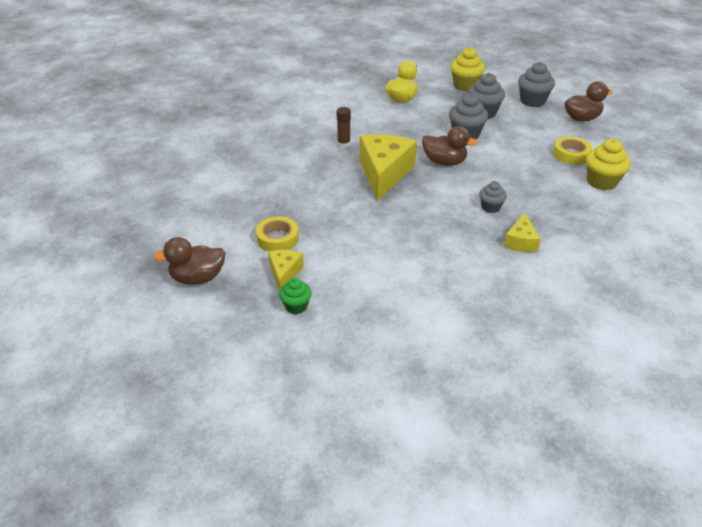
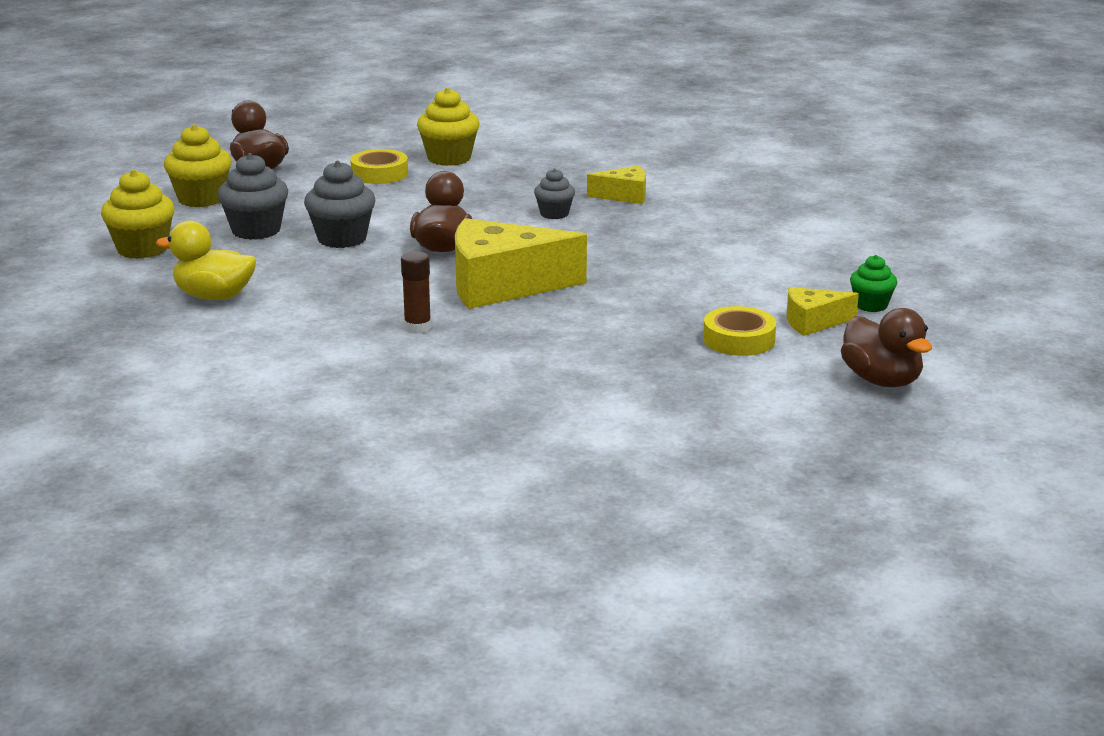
camera: 105 degrees left, 15 degrees down
(532, 101) = (201, 199): grey cupcake -> yellow cupcake

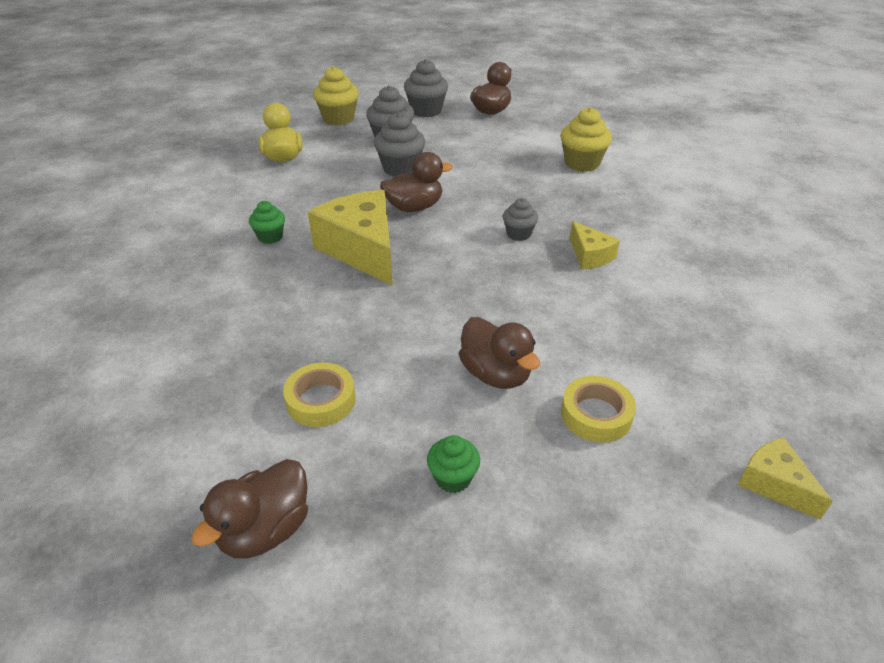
camera: 65 degrees right, 15 degrees up
(201, 199) = (426, 111): yellow cupcake -> grey cupcake
(379, 174) = (524, 148): yellow tape -> yellow tape (596, 414)
(417, 327) = (270, 237): brown glue stick -> green cupcake
(761, 267) = (495, 374): none -> brown duck
(813, 322) = (385, 442): yellow cheese -> yellow cheese (774, 484)

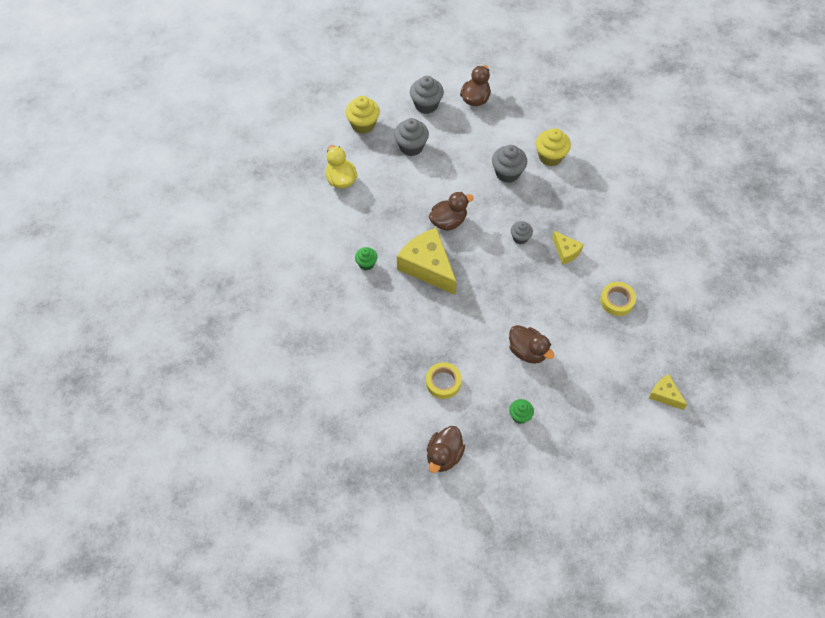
camera: 10 degrees left, 20 degrees up
(400, 169) = (428, 181): grey cupcake -> grey cupcake (507, 173)
(596, 414) = (581, 369): yellow tape -> yellow tape (617, 301)

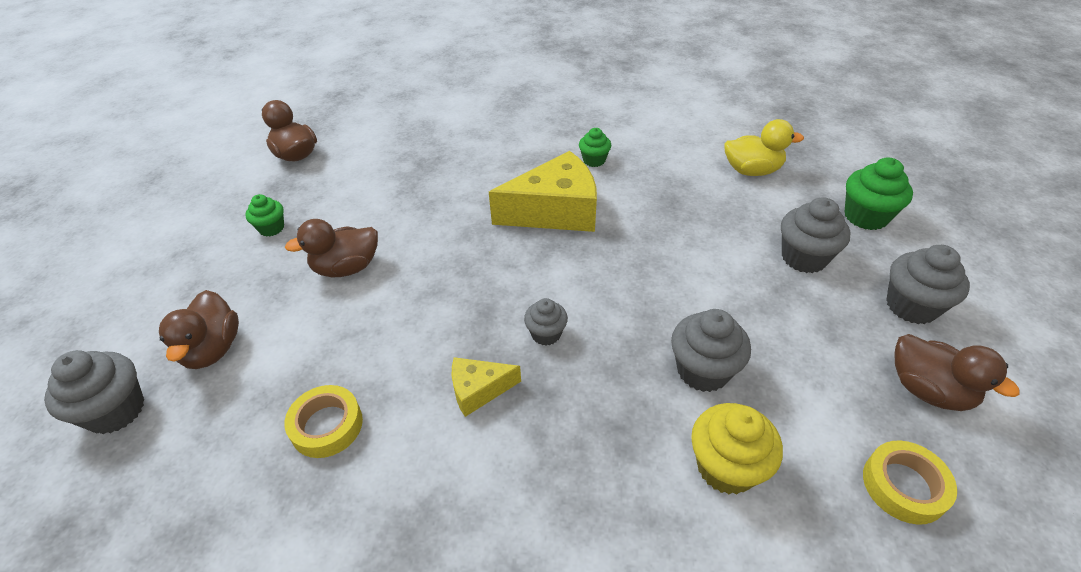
camera: 115 degrees right, 15 degrees down
(363, 124) = (865, 216): yellow cupcake -> green cupcake
(443, 382) = (378, 178): yellow tape -> yellow tape (904, 486)
(448, 221) = (626, 256): brown duck -> brown duck (213, 349)
(664, 395) = (116, 411): yellow cheese -> grey cupcake

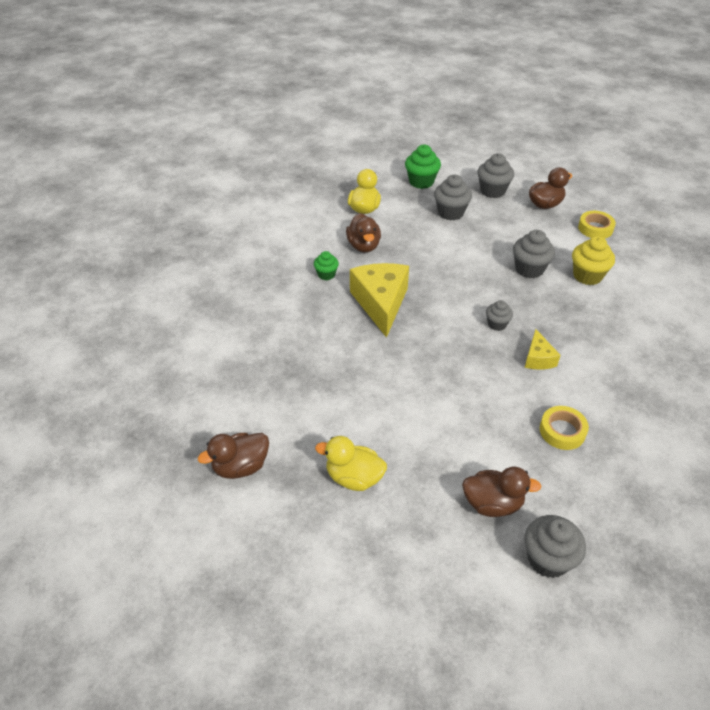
camera: 80 degrees left, 0 degrees up
(271, 228) = (354, 478): green cupcake -> yellow duck
(346, 268) = (417, 423): brown duck -> brown duck (363, 246)

